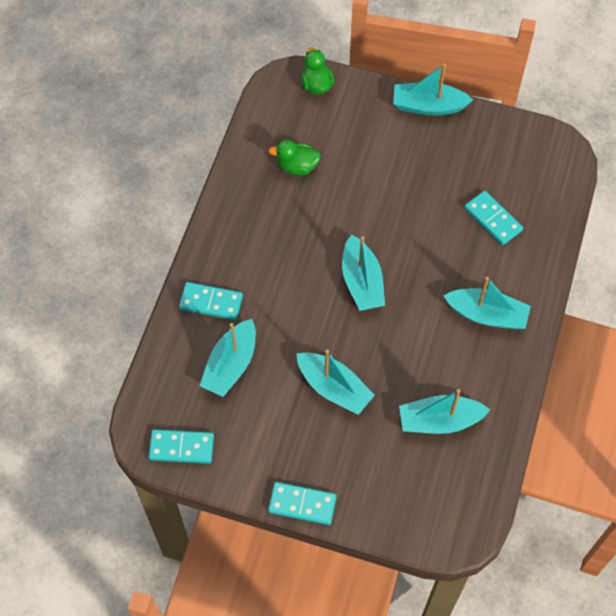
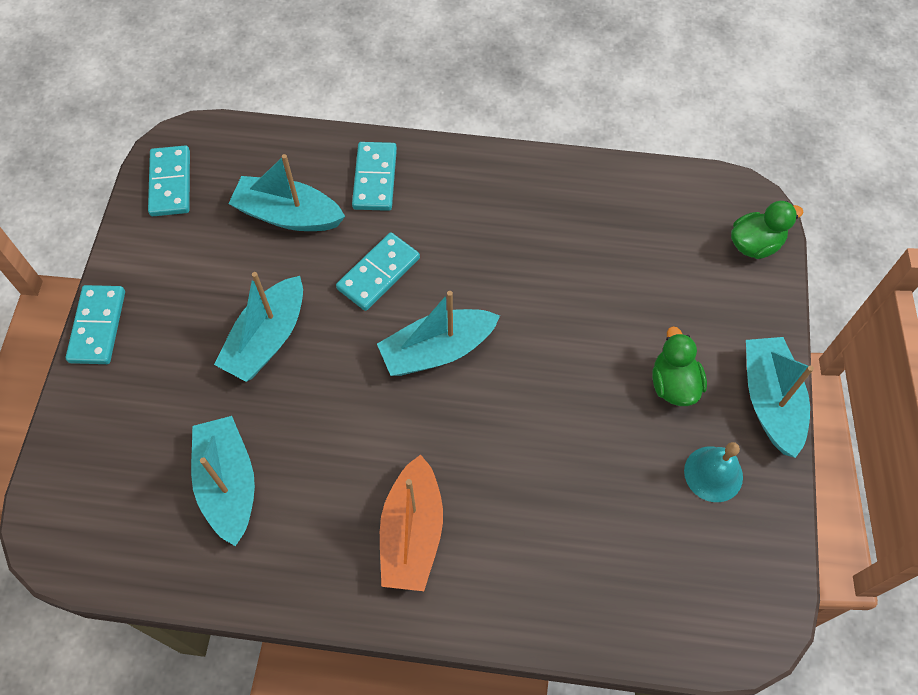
camera: 80 degrees right, 0 degrees up
(297, 166) = (607, 241): green duck -> green duck (673, 384)
(470, 147) = (713, 474): none -> turquoise bell
(487, 315) = (412, 533): turquoise boat -> orange boat
(492, 219) = (586, 523): turquoise domino -> turquoise domino (378, 273)

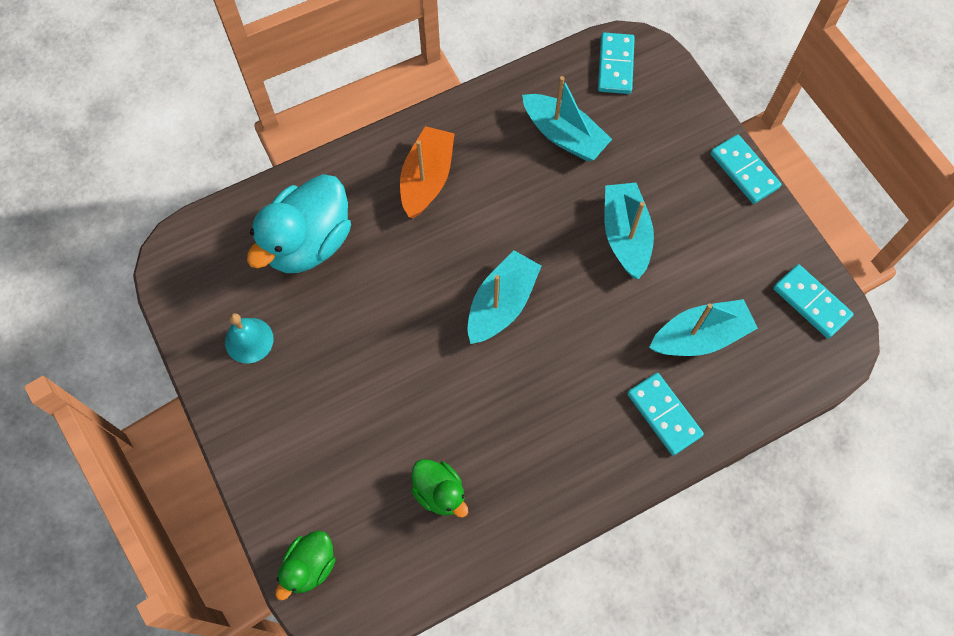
camera: 145 degrees right, 5 degrees up
(378, 273) = (591, 334): turquoise domino -> turquoise domino (615, 65)
(412, 533) = (427, 179): orange boat -> orange boat turned 45 degrees clockwise
(590, 543) = (308, 242): none -> turquoise duck
(673, 384) = (312, 390): green duck -> green duck (439, 492)
(770, 400) = (232, 424): turquoise boat -> none

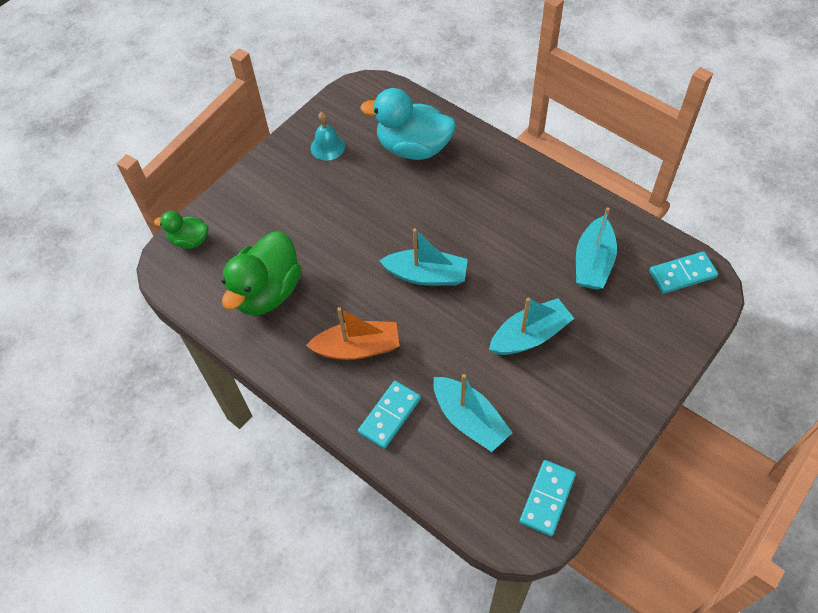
camera: 70 degrees right, 10 degrees down
(427, 179) = (501, 192): orange boat -> orange boat (358, 348)
(439, 492) = (267, 292): green duck -> green duck, size x1.87
(744, 171) = (644, 403): turquoise domino -> none

